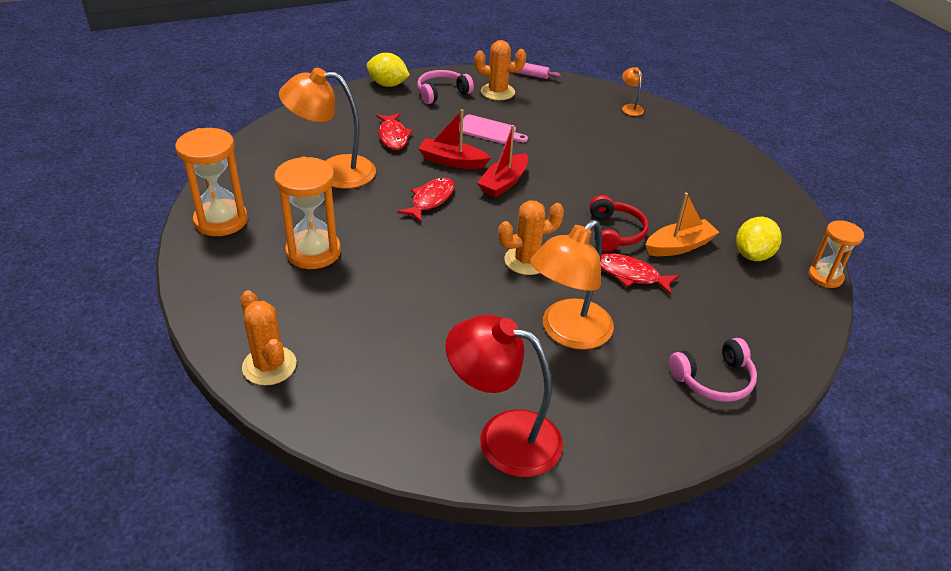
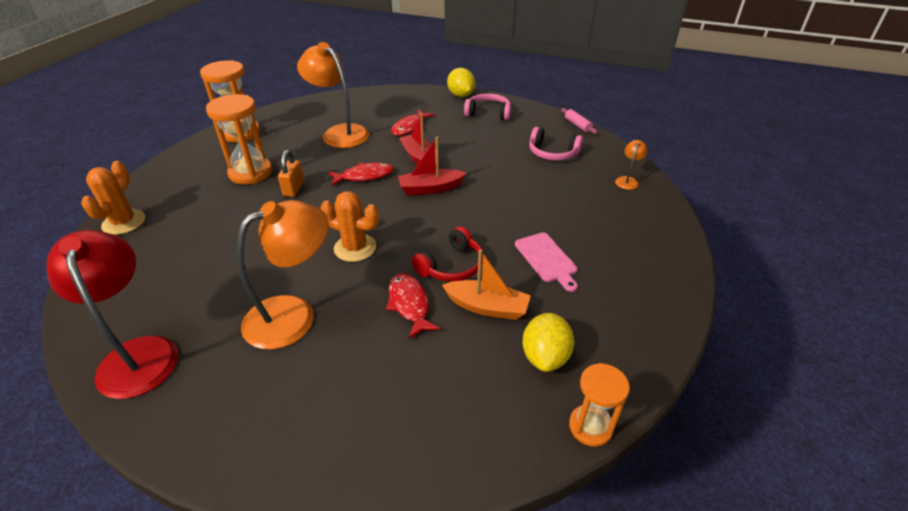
camera: 45 degrees right, 0 degrees up
(385, 243) = (294, 188): none -> orange padlock
(488, 130) = (480, 149): pink cutting board -> pink cutting board (547, 259)
(497, 92) = (530, 127): orange cactus -> none
(567, 333) = (293, 315): orange lamp -> orange lamp turned 150 degrees clockwise
(714, 380) = (329, 433): pink headphones -> pink headphones (552, 153)
(753, 255) = (545, 356): yellow lemon -> yellow lemon turned 60 degrees counterclockwise

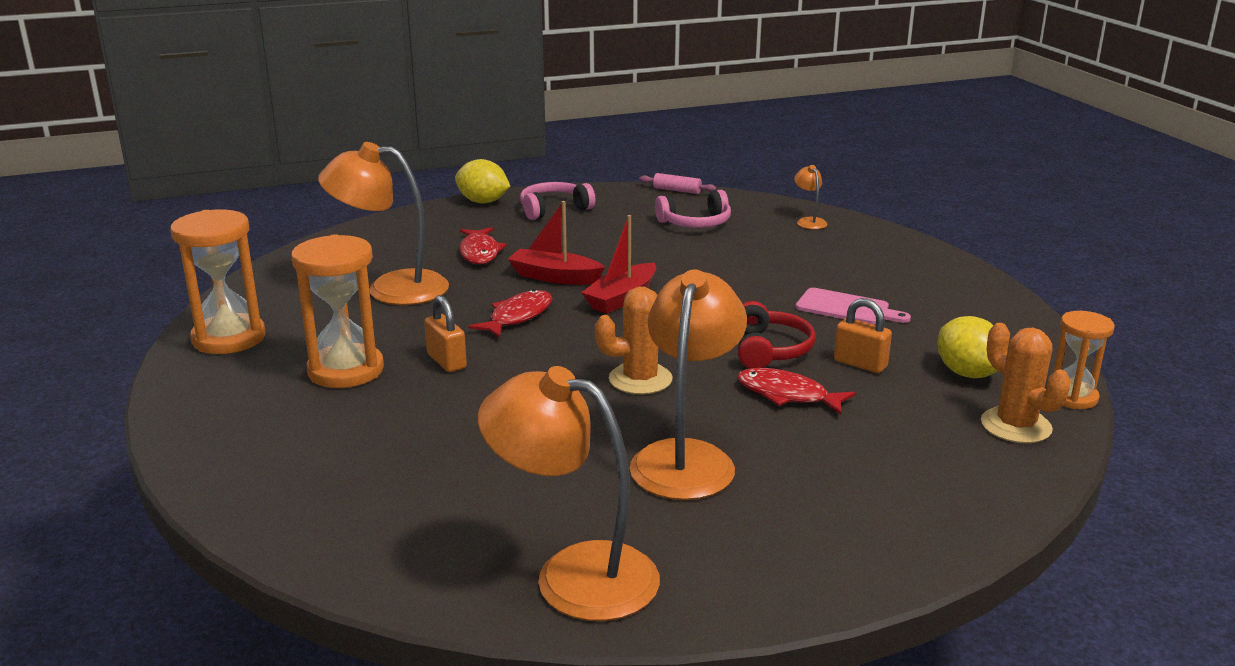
camera: 40 degrees left, 15 degrees down
(124, 222) = (256, 491): orange cactus -> orange cactus (1016, 426)
(137, 354) = (573, 574): red lamp -> orange lamp
(487, 307) = (860, 364): orange boat -> orange padlock

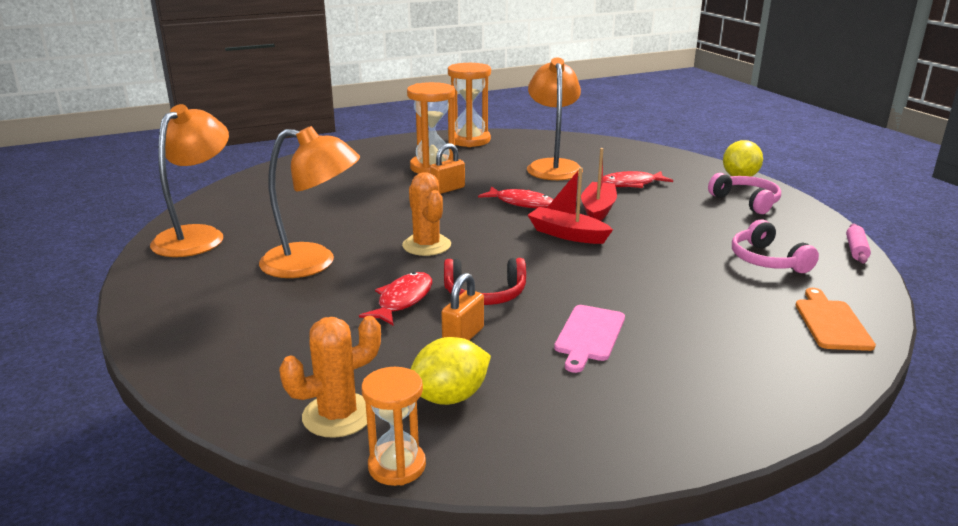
camera: 85 degrees right, 0 degrees up
(809, 221) = (831, 322): orange lamp -> orange cutting board

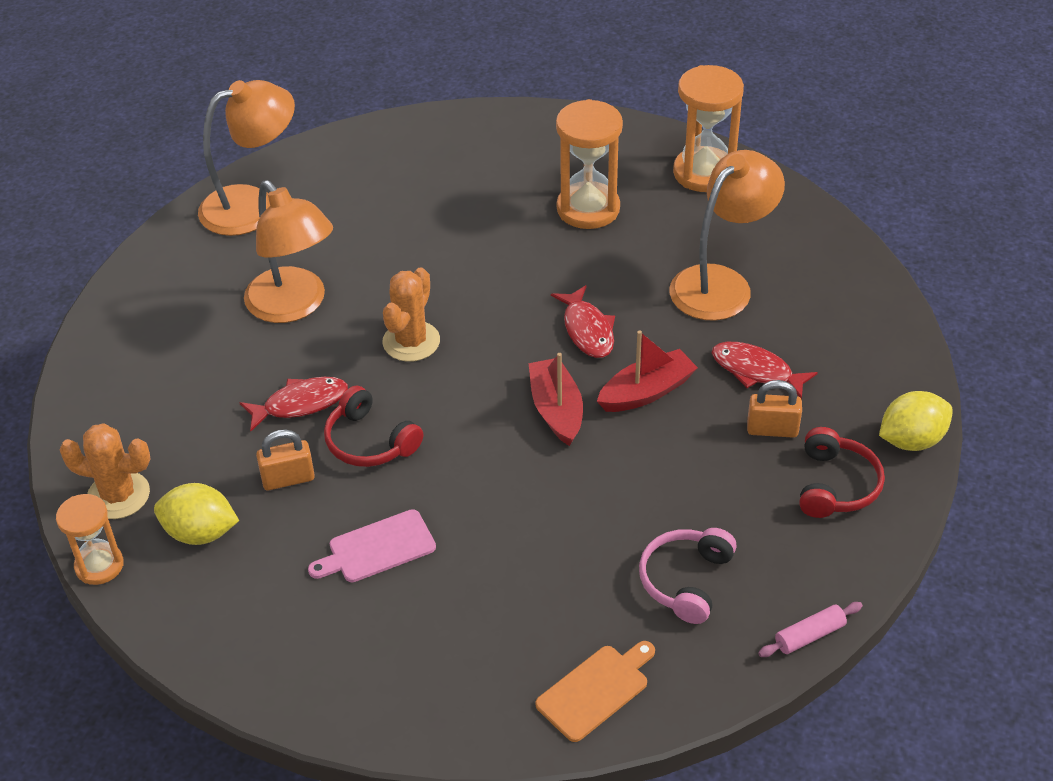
camera: 45 degrees right, 20 degrees up
(448, 189) = (549, 260): orange padlock -> orange padlock (772, 429)
(746, 201) = (836, 485): pink headphones -> red headphones

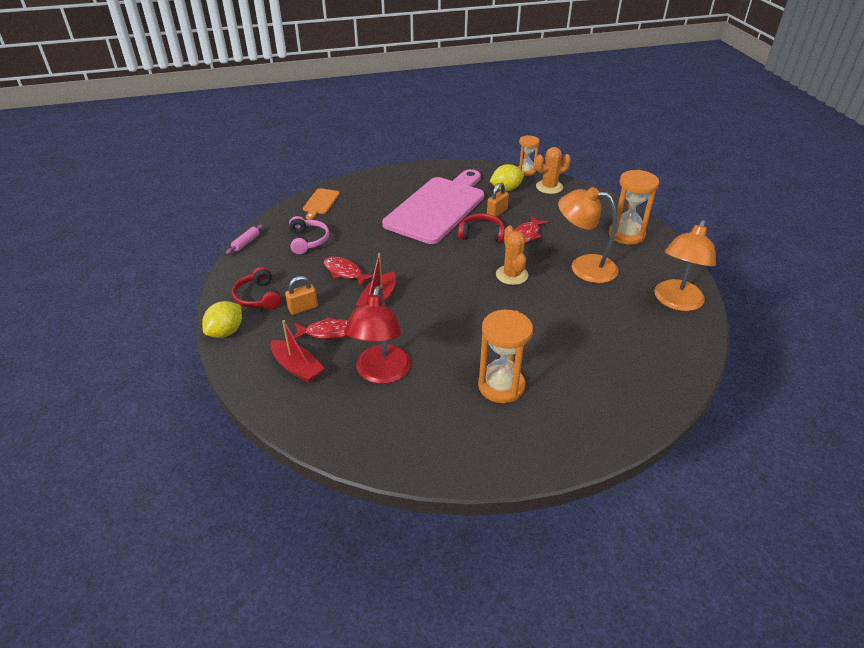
camera: 145 degrees right, 5 degrees down
(377, 548) = (438, 207): pink cutting board -> pink cutting board, size x2.48
(556, 410) = (414, 275): red boat -> red boat (297, 367)
(587, 330) = (433, 315): red fish -> red fish (345, 272)
(704, 173) = (451, 452): orange hourglass -> orange hourglass (626, 234)
(721, 283) = (381, 373): orange lamp -> red lamp

